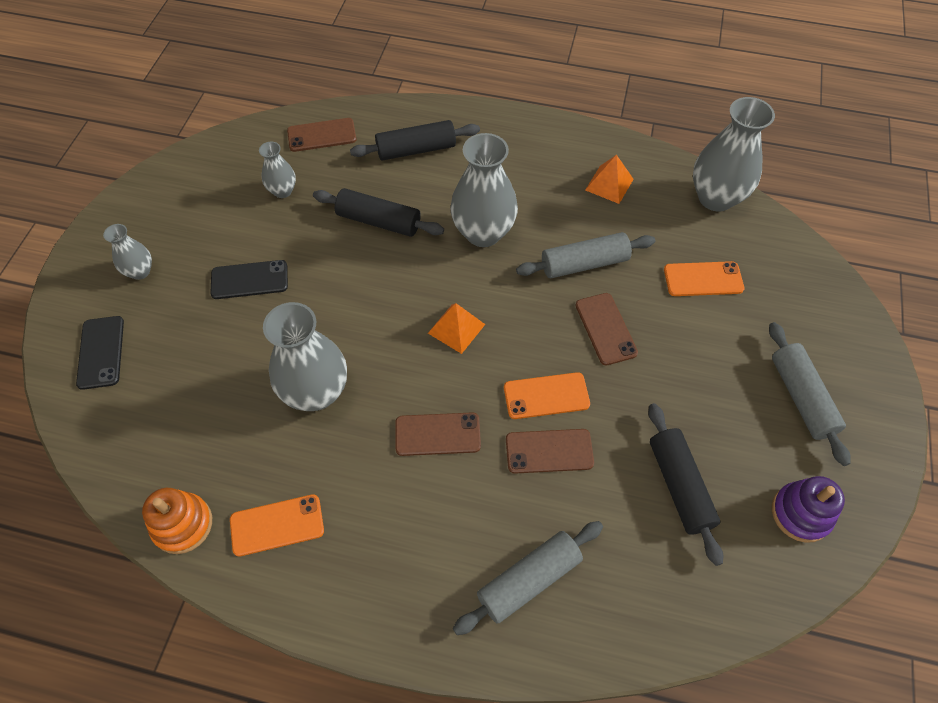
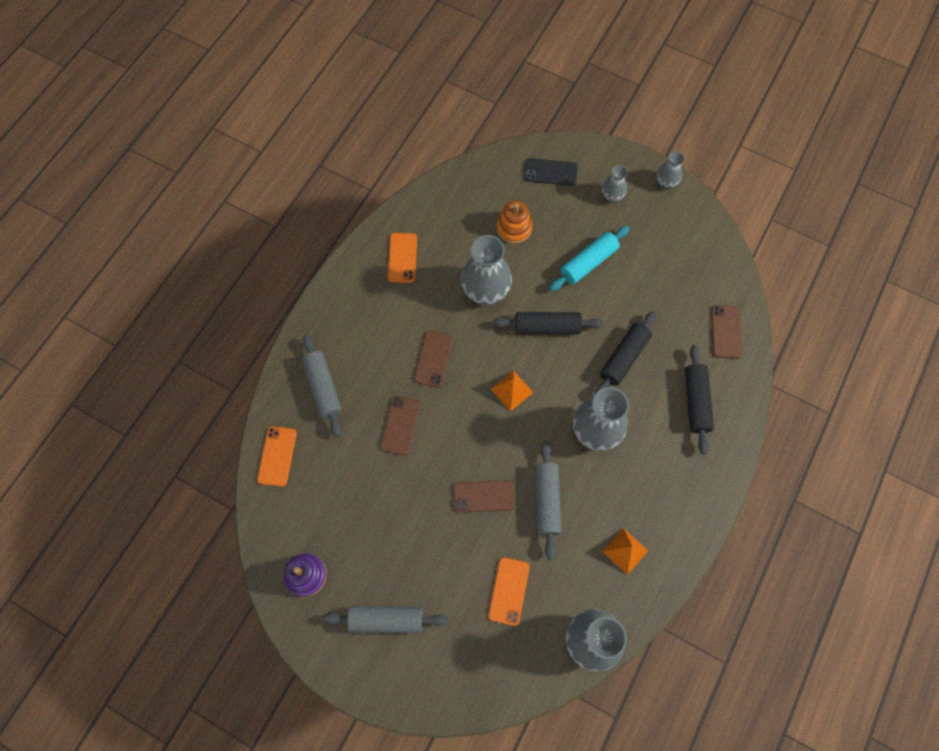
camera: 105 degrees right, 10 degrees up
(182, 524) = (419, 210): orange stacking toy -> orange stacking toy (514, 228)
(249, 280) = (588, 263): black phone -> turquoise rolling pin
(282, 191) = (669, 295): grey vase -> grey vase (666, 183)
(546, 396) = (441, 436): orange phone -> orange phone (277, 456)
(679, 486) = (350, 501): black rolling pin -> black rolling pin (547, 327)

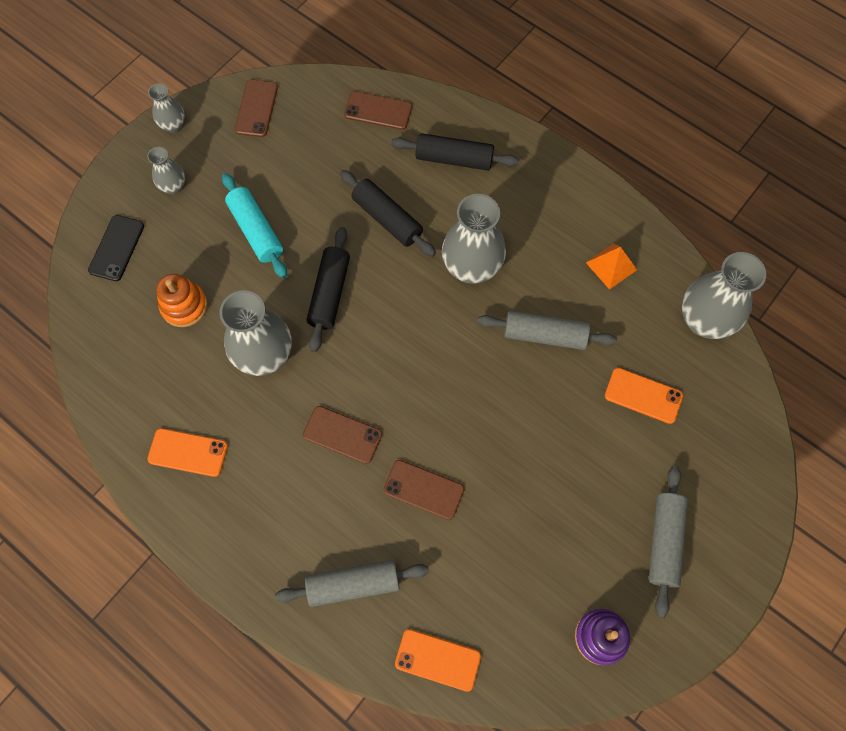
camera: 80 degrees left, 0 degrees up
(483, 496) = (529, 404): brown phone -> brown phone (256, 108)
(512, 390) = (403, 348): orange pyramid -> none

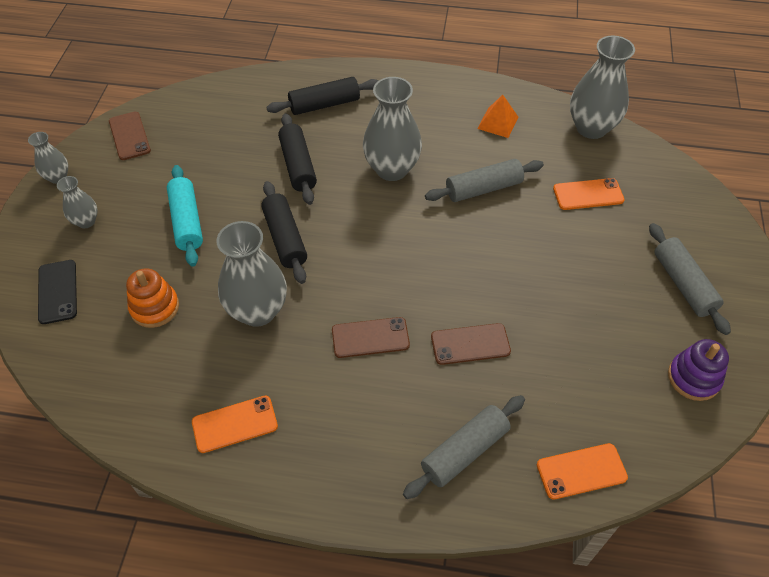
camera: 30 degrees left, 15 degrees down
(256, 231) = (187, 221): turquoise rolling pin -> turquoise rolling pin turned 45 degrees clockwise
(378, 111) = (238, 98): brown phone -> none
(387, 219) = (298, 165): black rolling pin -> black rolling pin turned 60 degrees clockwise

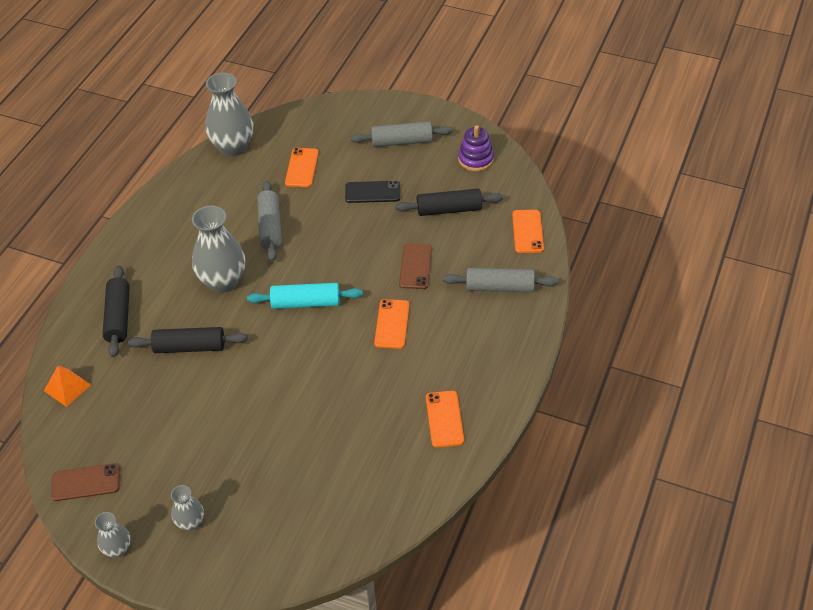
camera: 75 degrees left, 5 degrees down
(58, 291) = (270, 546): black phone -> black phone (372, 192)
(155, 307) = (315, 468): orange stacking toy -> none
(187, 221) = (224, 438): turquoise rolling pin -> turquoise rolling pin (306, 303)
(258, 311) = (343, 394): grey vase -> none
(285, 238) = (272, 366): black rolling pin -> black rolling pin (449, 209)
(370, 337) = (392, 324): brown phone -> orange phone
(464, 451) = (499, 287): grey rolling pin -> grey rolling pin turned 60 degrees counterclockwise
(498, 122) = (200, 202): orange pyramid -> orange pyramid (67, 387)

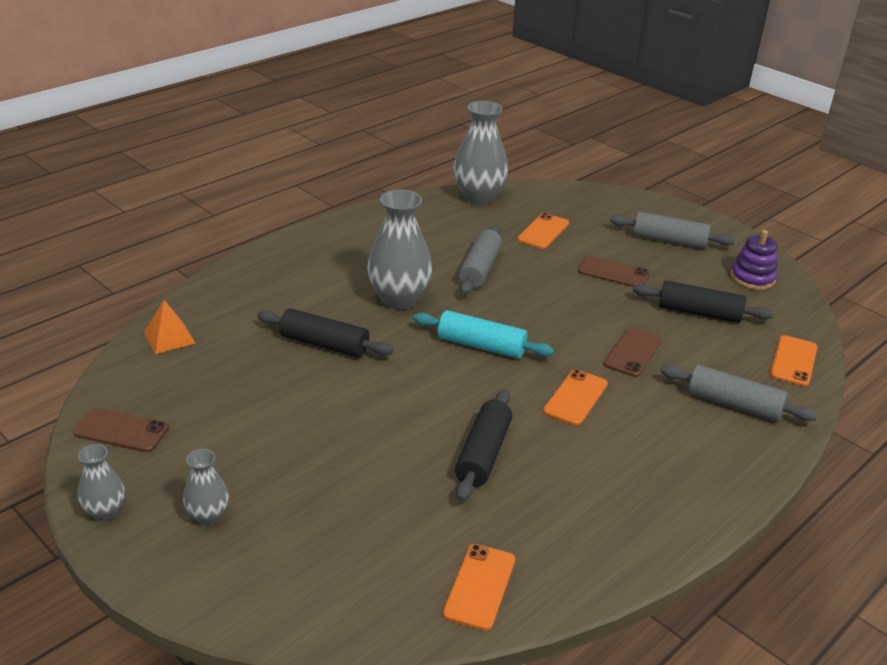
camera: 20 degrees right, 15 degrees down
(118, 317) = (267, 295): black rolling pin -> black rolling pin (483, 454)
(372, 192) = (613, 272): black phone -> brown phone
(444, 419) = (596, 520): orange phone -> orange phone (479, 586)

